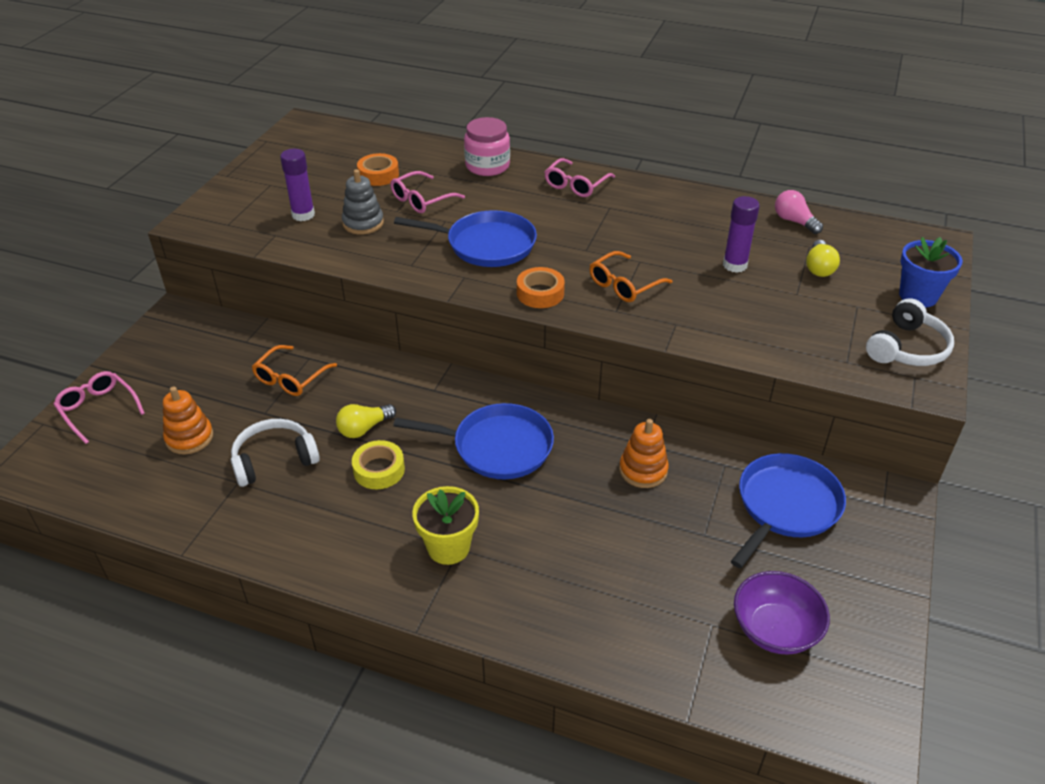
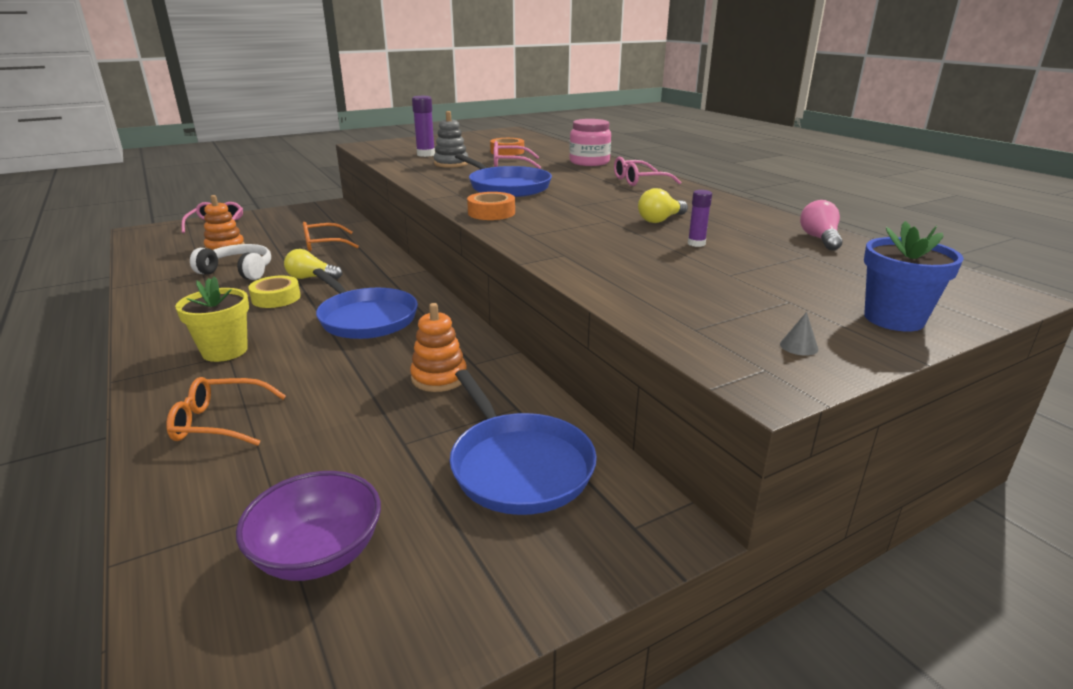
camera: 40 degrees right, 15 degrees down
(624, 285) = (567, 226): orange glasses -> orange glasses (220, 422)
(734, 265) = (696, 243): purple glue stick -> purple glue stick, size x0.61
(785, 506) = (519, 466): blue pan -> blue pan turned 75 degrees clockwise
(819, 268) = (791, 268): yellow light bulb -> yellow light bulb (660, 220)
(907, 348) = (799, 346): white headphones -> grey cone

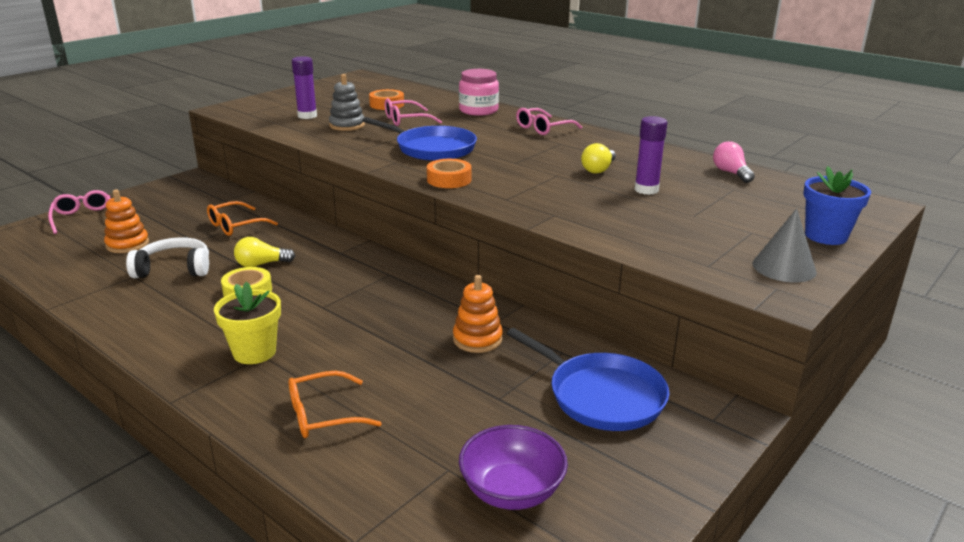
camera: 20 degrees left, 0 degrees up
(366, 318) = (359, 297): blue pan -> none
(696, 243) = (646, 190): purple glue stick -> purple glue stick, size x1.64
(799, 346) = (784, 267): grey cone -> grey cone, size x2.30

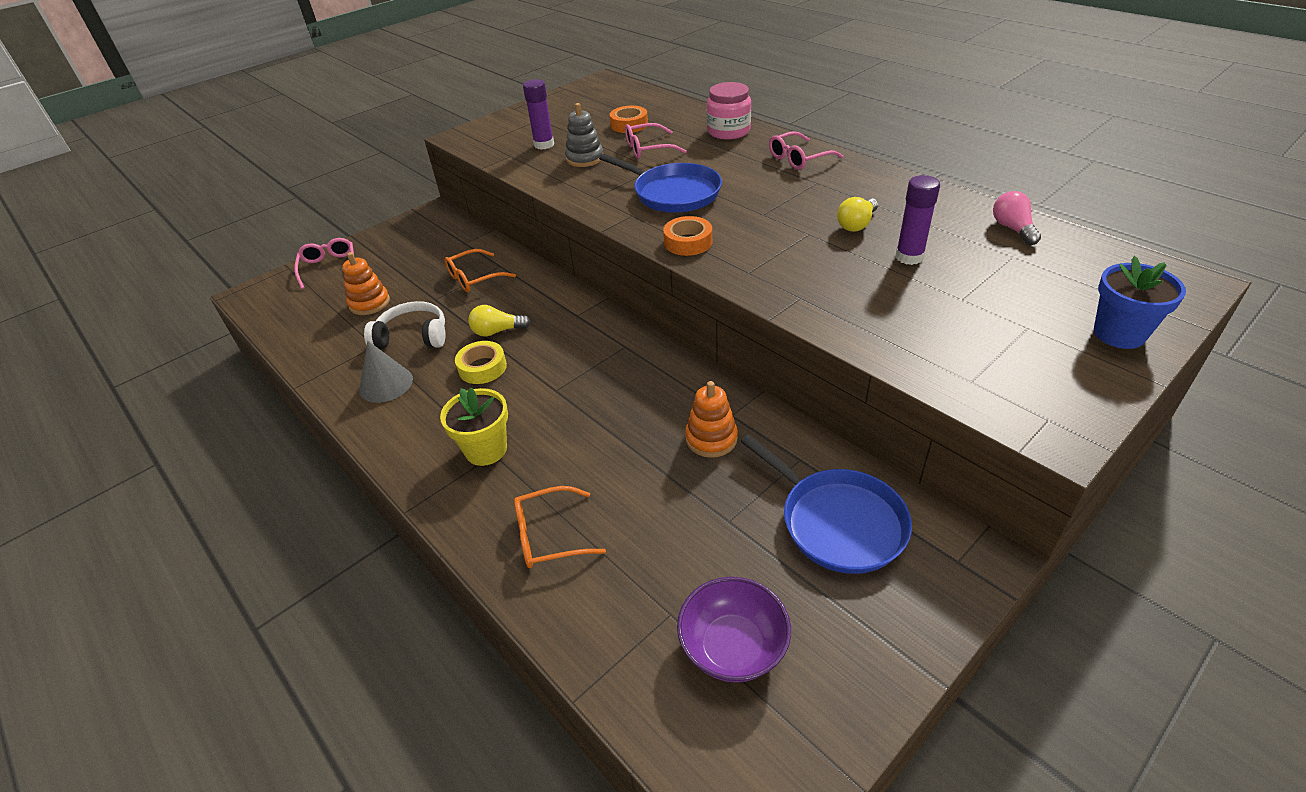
camera: 10 degrees right, 15 degrees up
(784, 267) = (1062, 385): grey cone -> grey cone (386, 384)

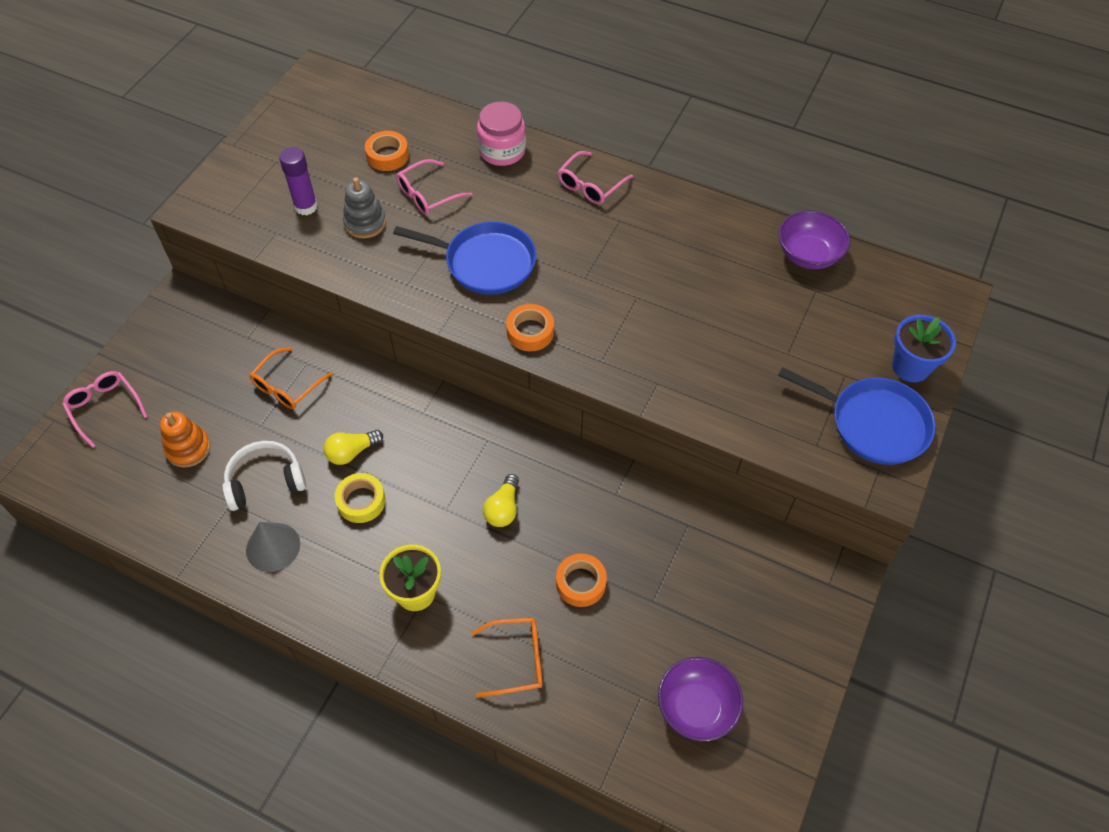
camera: 25 degrees left, 15 degrees up
(549, 535) = (516, 660): orange glasses -> orange glasses turned 150 degrees counterclockwise
(655, 483) = (580, 583): none -> orange tape
(711, 438) = (609, 524): orange stacking toy -> none
(838, 522) = (736, 576): blue pan -> blue pan (874, 423)
(856, 224) = (675, 275): yellow light bulb -> yellow light bulb (503, 508)
(909, 257) = (733, 310): purple glue stick -> none
(1013, 229) = (808, 255): pink light bulb -> purple bowl

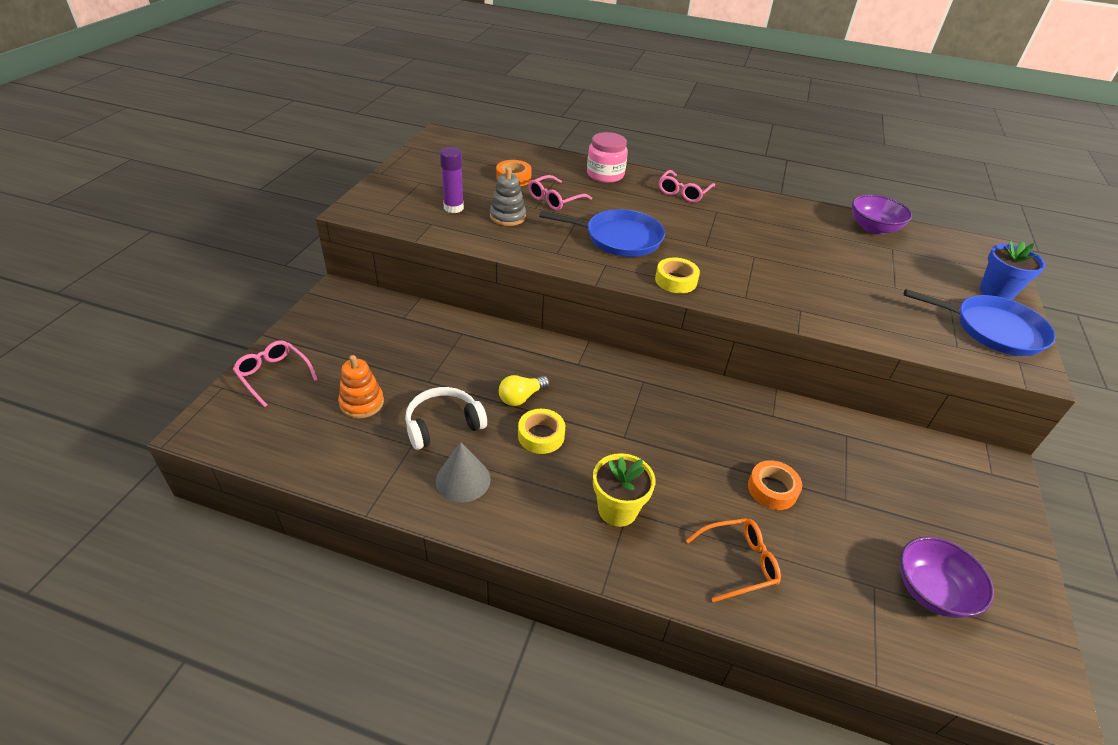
camera: 10 degrees left, 15 degrees down
(287, 386) = (448, 351): orange glasses -> none
(503, 508) = (676, 433): yellow light bulb -> none
(530, 332) = (676, 280): orange tape -> yellow tape

